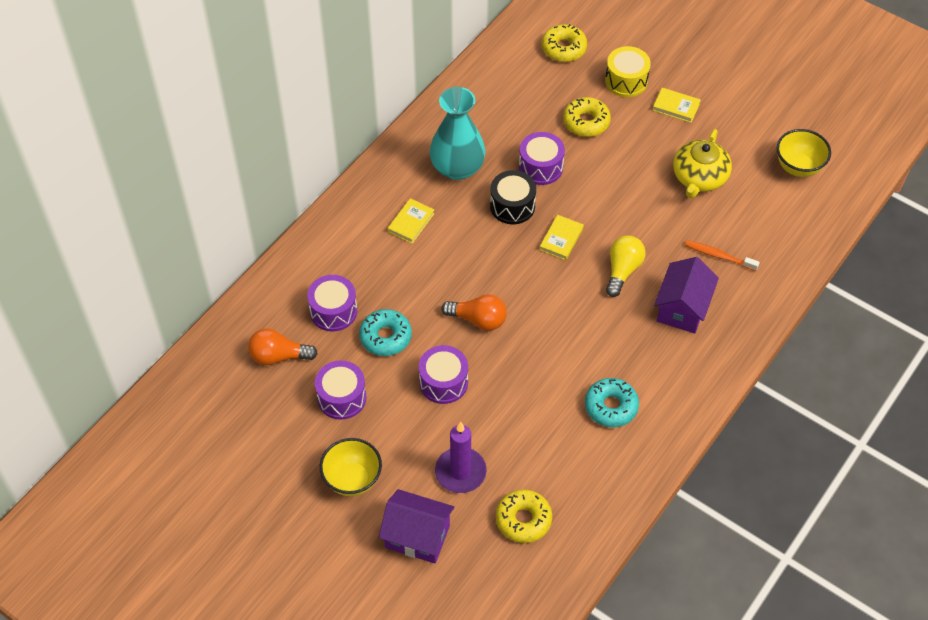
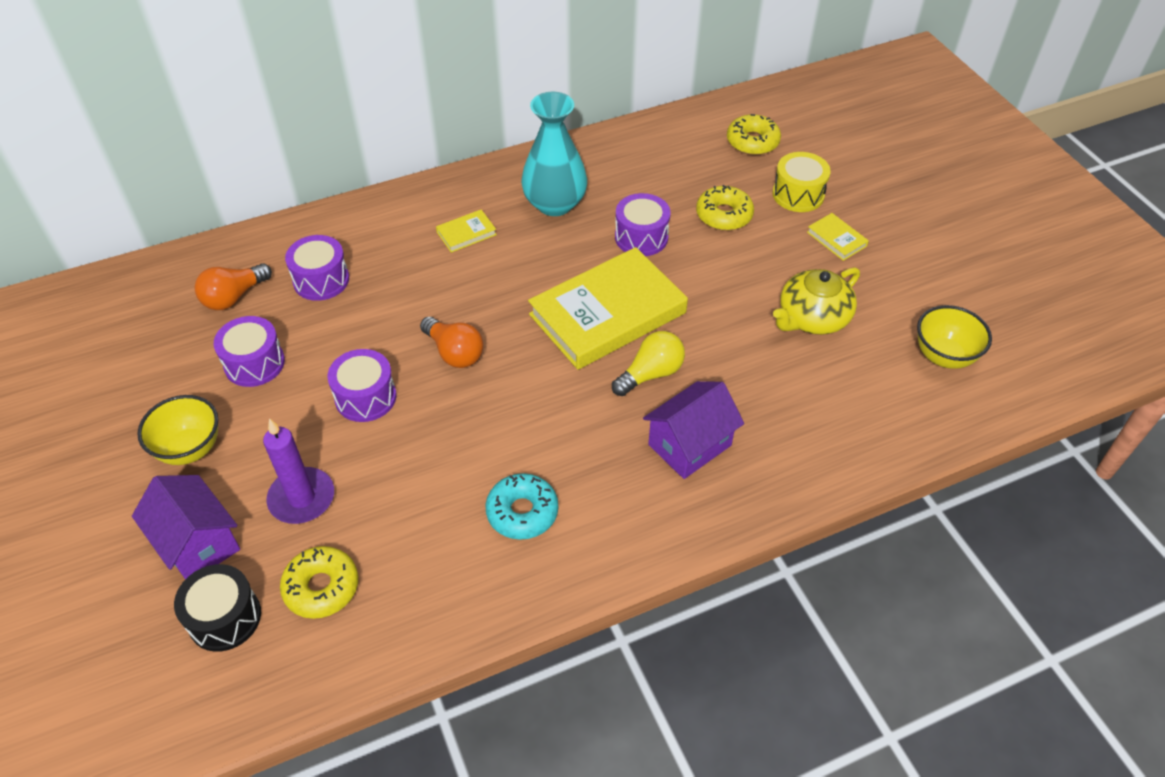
camera: 30 degrees right, 5 degrees down
(278, 356) = (233, 297): orange light bulb -> orange light bulb turned 75 degrees counterclockwise
(385, 337) = (348, 326): turquoise donut -> none
(512, 206) = (581, 260): black drum -> black drum (225, 618)
(561, 239) = (607, 313): yellow book -> yellow book, size x2.44
(718, 256) = (776, 408): orange toothbrush -> none

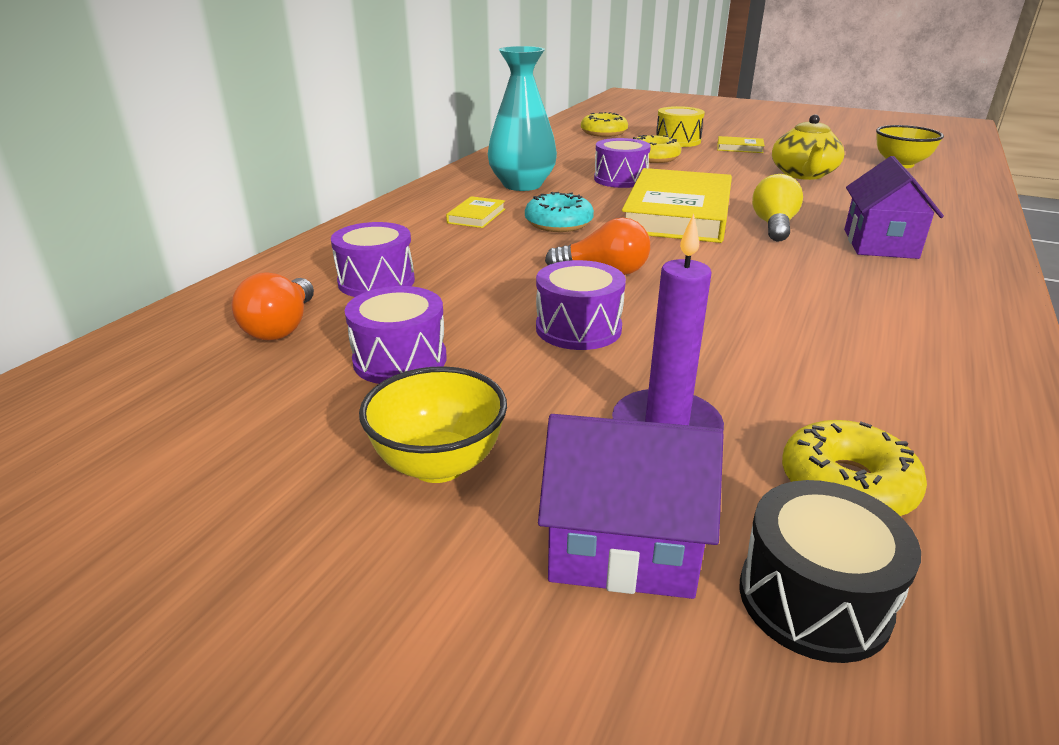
camera: 40 degrees left, 20 degrees down
(522, 512) = (872, 327): turquoise donut -> turquoise donut (558, 223)

